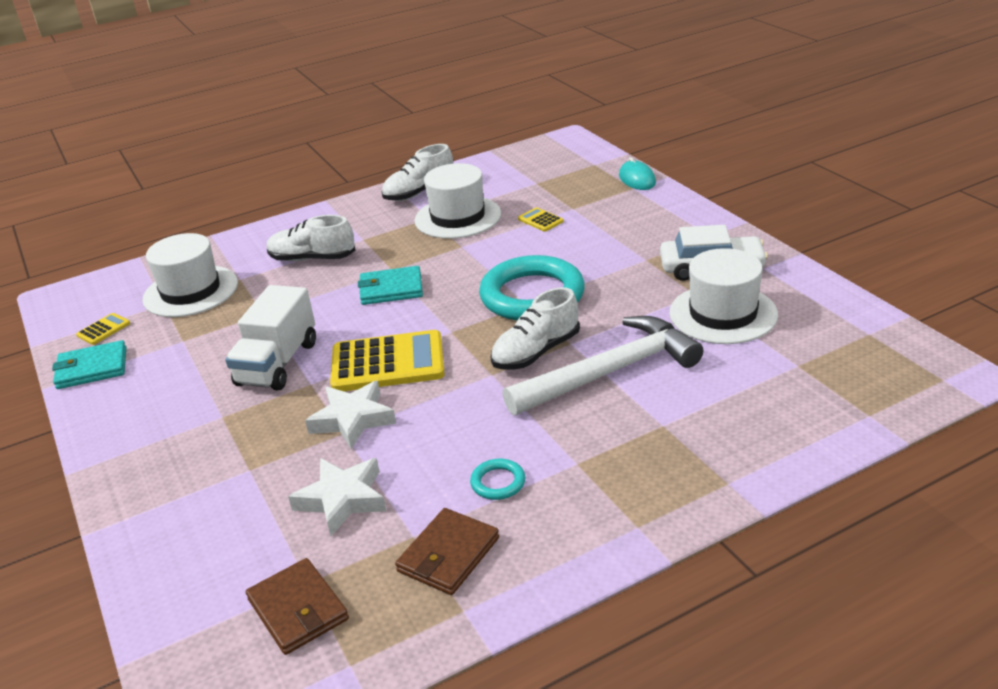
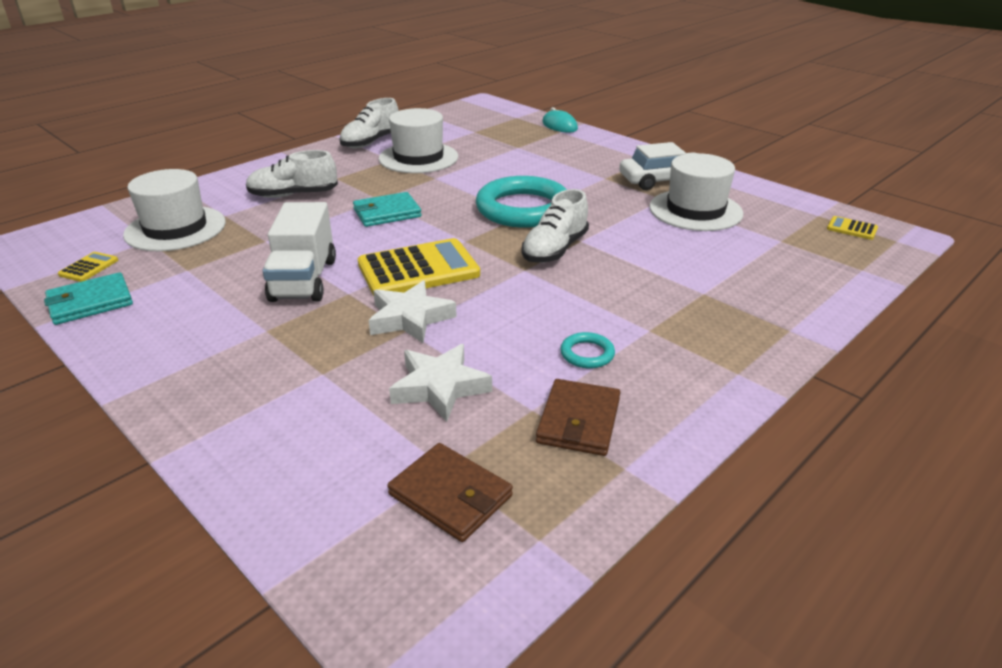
camera: 20 degrees left, 0 degrees up
(540, 220) = (495, 156): yellow calculator -> yellow calculator (851, 229)
(610, 372) = (631, 258): white hammer -> none

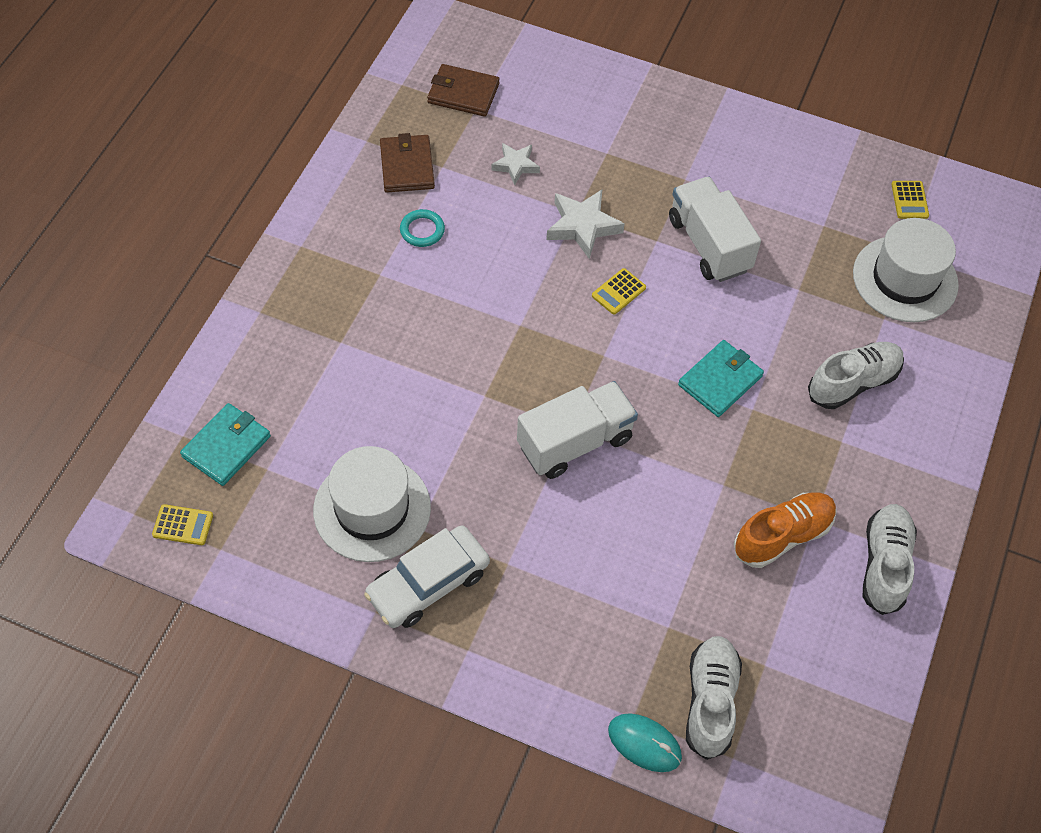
camera: 155 degrees right, 25 degrees up
(90, 302) = (852, 163): turquoise wallet -> turquoise wallet (226, 446)
(418, 158) = (782, 536): white hat -> orange shoe
(418, 269) = (618, 292): yellow calculator -> yellow calculator, size x0.44
(439, 387) = (515, 165): white star -> white star, size x0.64
(523, 209) = (575, 442): turquoise ring -> white truck
(555, 250) = (505, 368): white shoe -> white shoe (710, 701)

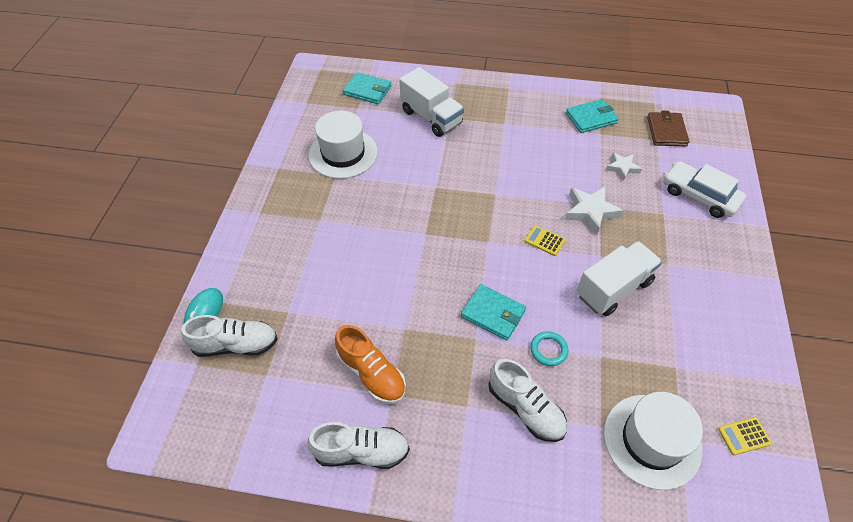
camera: 80 degrees right, 5 degrees down
(183, 525) = (317, 86): yellow calculator -> none
(407, 166) = (591, 118): brown wallet -> turquoise wallet
(422, 230) = (545, 134): turquoise ring -> turquoise ring (548, 350)
(428, 583) = (300, 187): white car -> white car (699, 196)
(575, 442) = (415, 238): white truck -> white truck (431, 117)

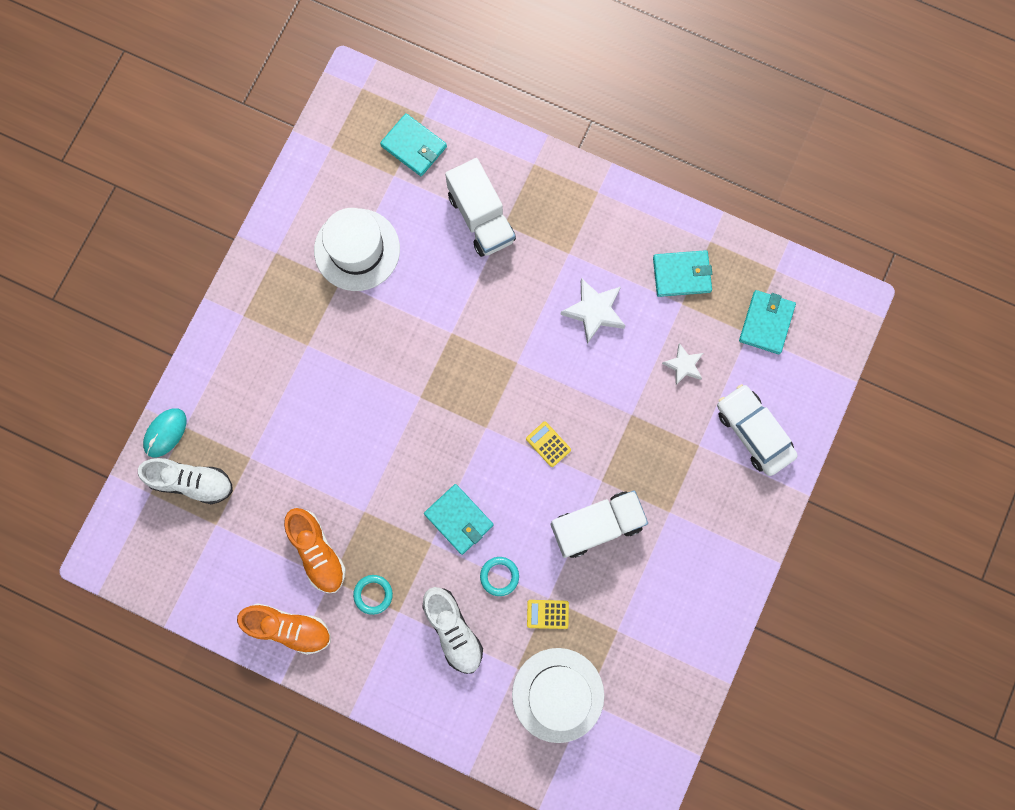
camera: 15 degrees right, 25 degrees up
(362, 451) = (289, 628): white shoe -> orange shoe
(437, 397) = (373, 594): none -> turquoise ring
(590, 211) = (617, 419): white star -> white star (594, 311)
(666, 131) = (766, 323): brown wallet -> turquoise wallet
(744, 436) = (645, 715): yellow calculator -> yellow calculator (547, 614)

